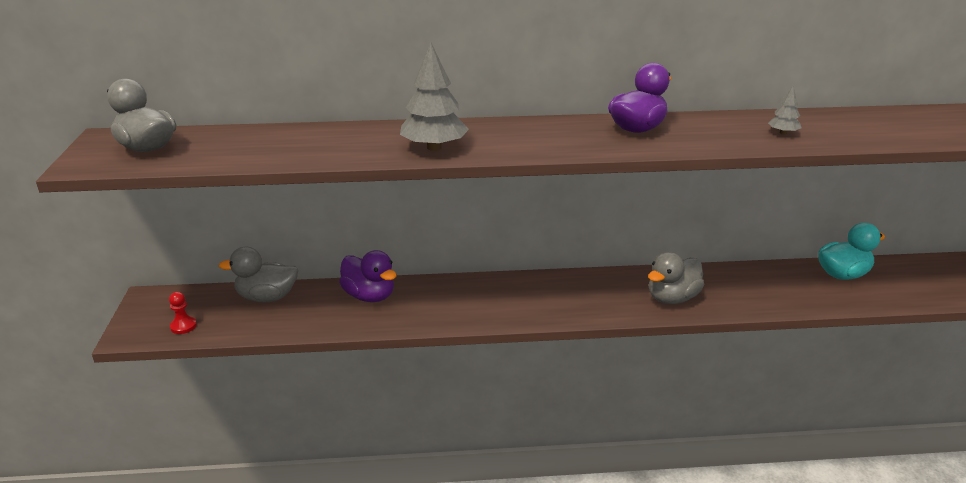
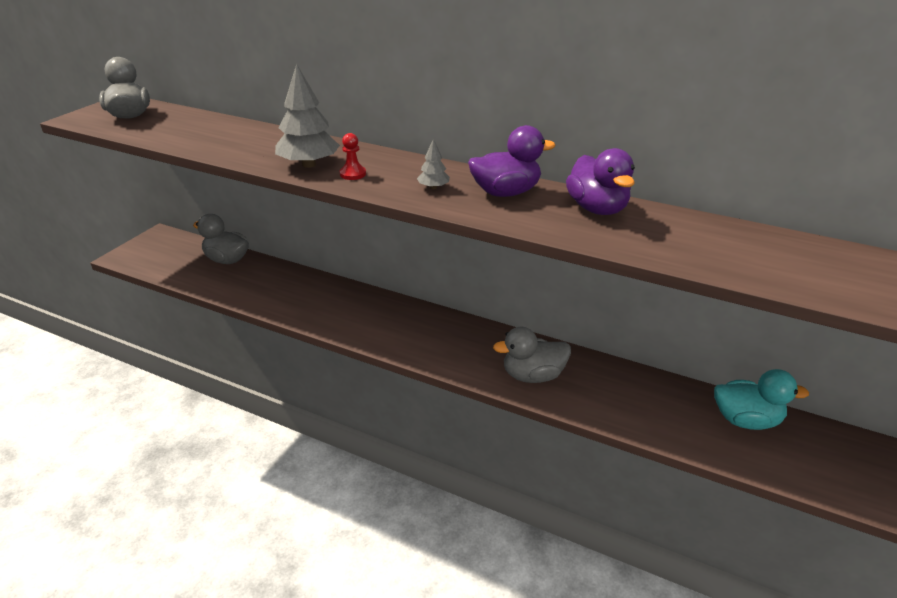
camera: 30 degrees right, 5 degrees up
(183, 326) = (156, 262): red pawn -> red pawn (353, 174)
(369, 296) = (293, 283): purple duck -> purple duck (597, 209)
(783, 133) = (651, 236): grey tree -> grey tree (433, 187)

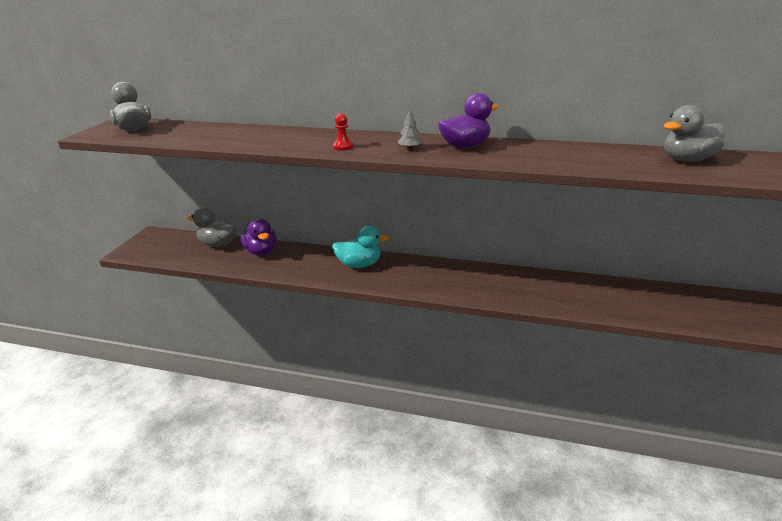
camera: 10 degrees left, 5 degrees down
(309, 164) = (304, 144): grey tree -> none
(532, 375) = (494, 289): grey duck -> grey duck (687, 160)
(597, 209) = (536, 148): purple duck -> purple duck (261, 251)
(745, 420) = (656, 295): turquoise duck -> turquoise duck (359, 265)

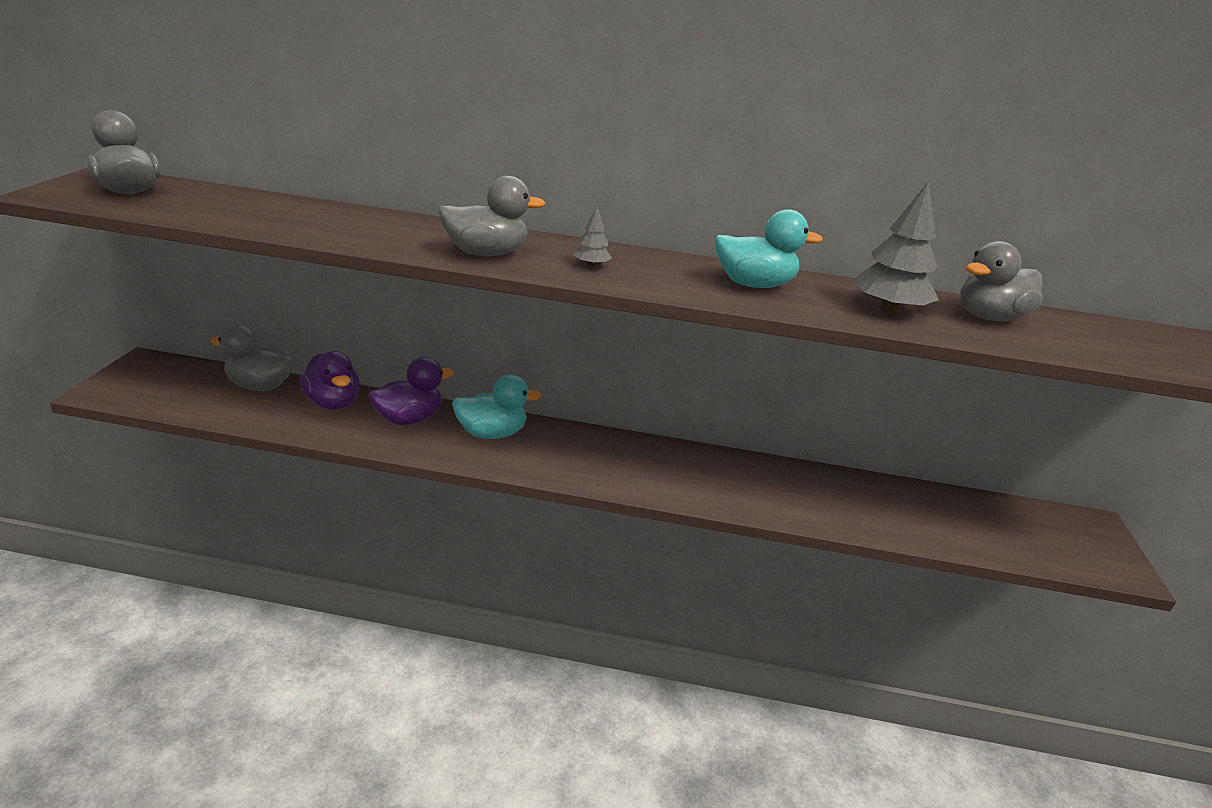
camera: 10 degrees left, 0 degrees up
(343, 147) = (486, 254): red pawn -> grey duck
(465, 146) = (674, 269): purple duck -> purple duck (409, 419)
(518, 151) = (754, 285): none -> turquoise duck
(612, 160) = (888, 310): none -> grey tree

